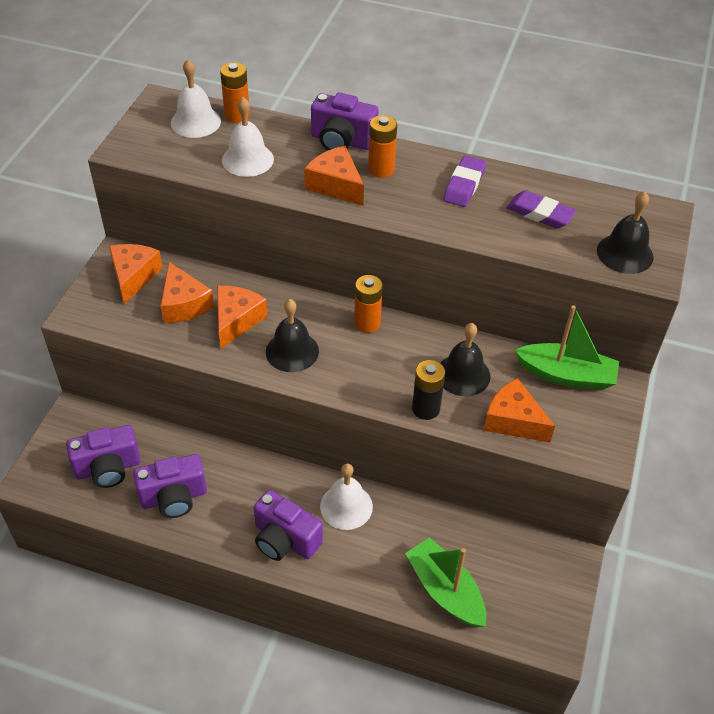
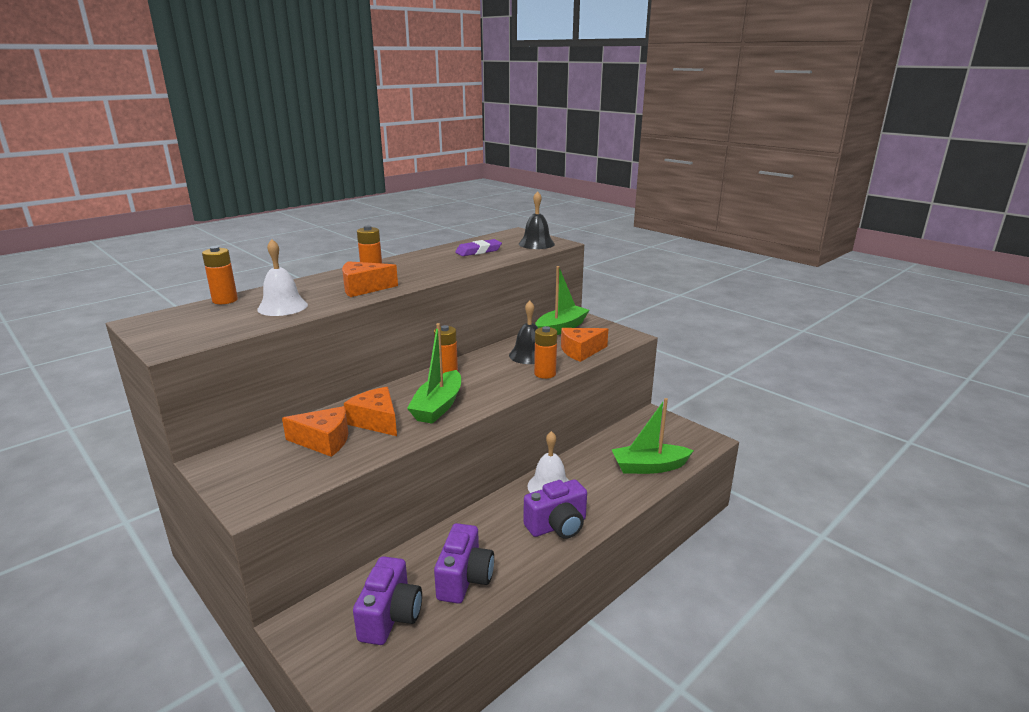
camera: 60 degrees left, 25 degrees down
(134, 276) = (252, 458): orange cheese -> none
(195, 122) = (199, 314): white bell -> none
(292, 351) = (438, 406): black bell -> green boat
(342, 141) = (323, 278): purple camera -> none
(425, 409) = (545, 374): black battery -> orange battery
(464, 185) = (425, 260): purple eraser -> none

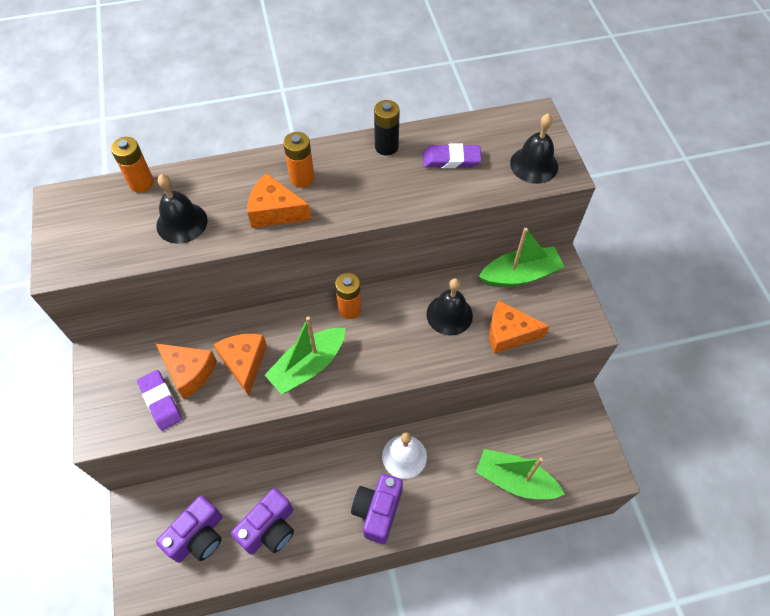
camera: 30 degrees right, 35 degrees up
(282, 307) = (182, 222): white bell -> black bell
(307, 465) = (161, 401): none -> purple eraser
(426, 255) = (386, 147): none -> black battery
(545, 374) = (442, 359): orange battery -> none
(557, 526) = (378, 511): purple camera -> purple camera turned 105 degrees clockwise

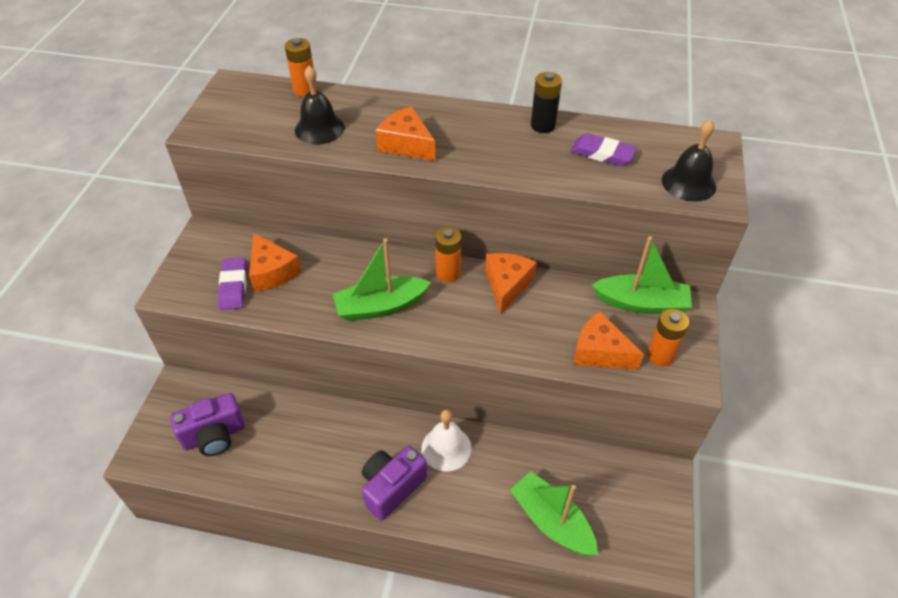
camera: 25 degrees right, 10 degrees down
(244, 363) = (324, 282): orange cheese -> orange cheese (507, 285)
(269, 529) = (280, 458): purple camera -> none
(302, 178) = (447, 127): orange battery -> orange battery (660, 355)
(449, 314) = (545, 313): black bell -> none

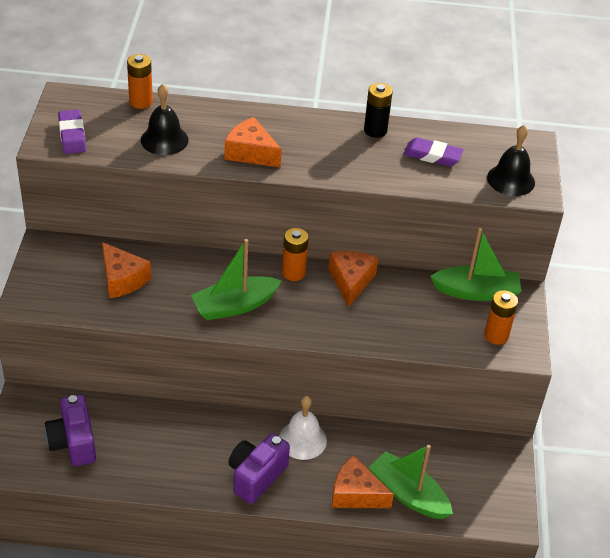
camera: 10 degrees left, 5 degrees down
(214, 436) = (73, 443): purple camera -> purple camera turned 105 degrees clockwise
(234, 286) = (87, 294): purple eraser -> purple eraser (72, 135)
(599, 352) = (442, 335): orange cheese -> orange cheese (355, 494)

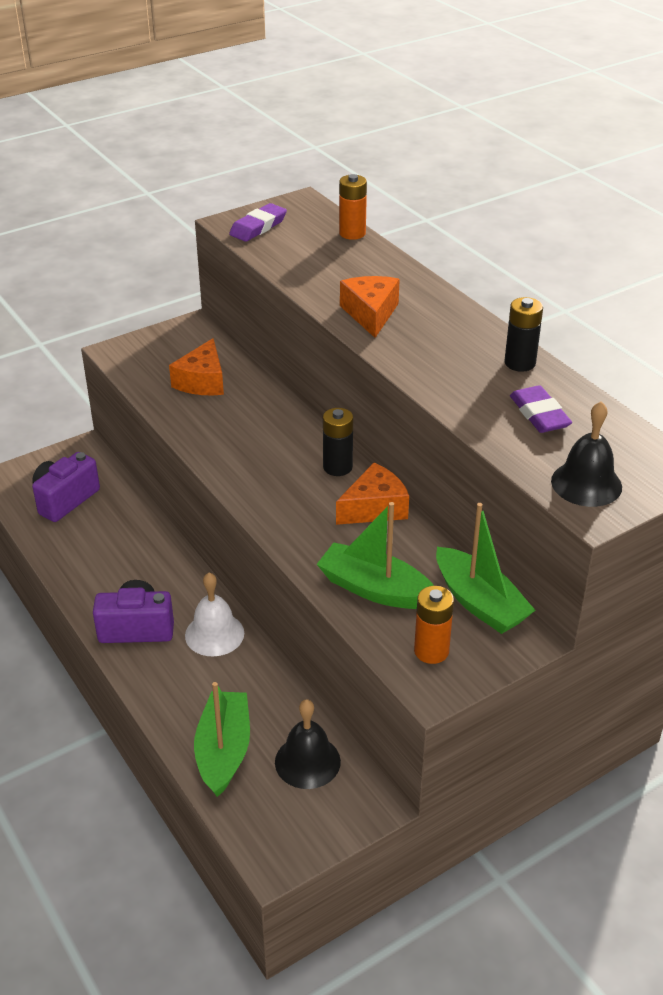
camera: 55 degrees right, 5 degrees down
(164, 140) = (319, 267): black bell -> black bell (307, 761)
(234, 306) = (247, 456): green boat -> green boat (374, 589)
(293, 273) = (337, 467): orange battery -> black battery
(355, 494) = (184, 709): orange cheese -> none

